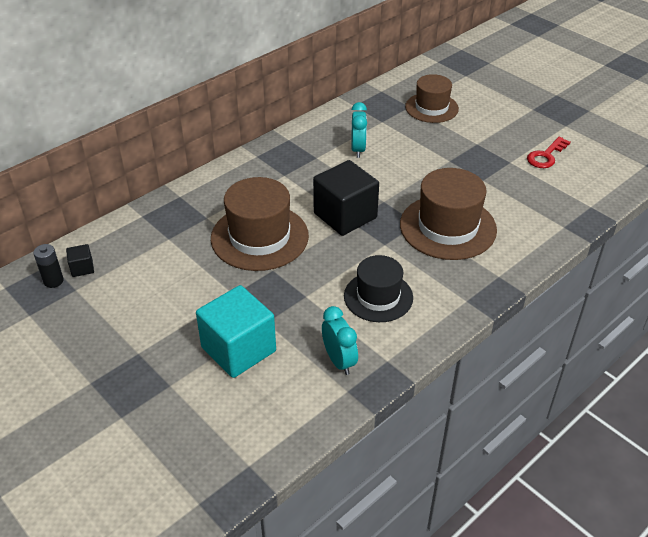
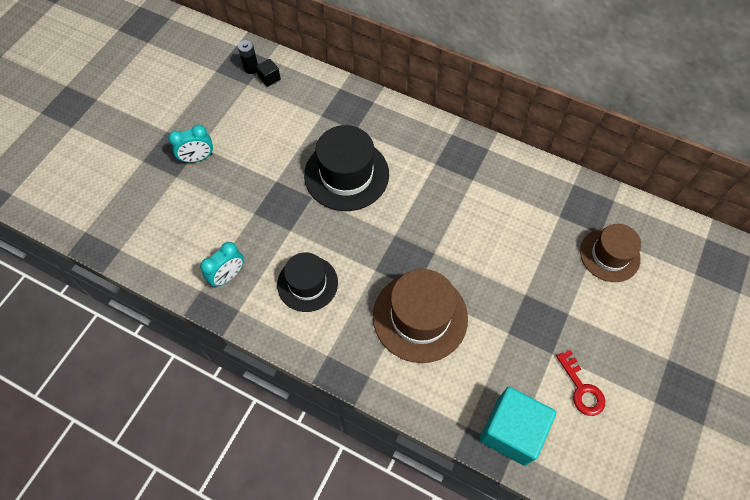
camera: 70 degrees right, 20 degrees up
(238, 349) = (220, 205): turquoise cube -> turquoise cube (511, 431)
(259, 237) = (346, 174): brown hat -> black hat
(345, 215) = (400, 228): black cube -> none
(358, 149) = (502, 209): turquoise clock -> turquoise clock (198, 158)
(546, 156) = (581, 389): red key -> red key turned 135 degrees counterclockwise

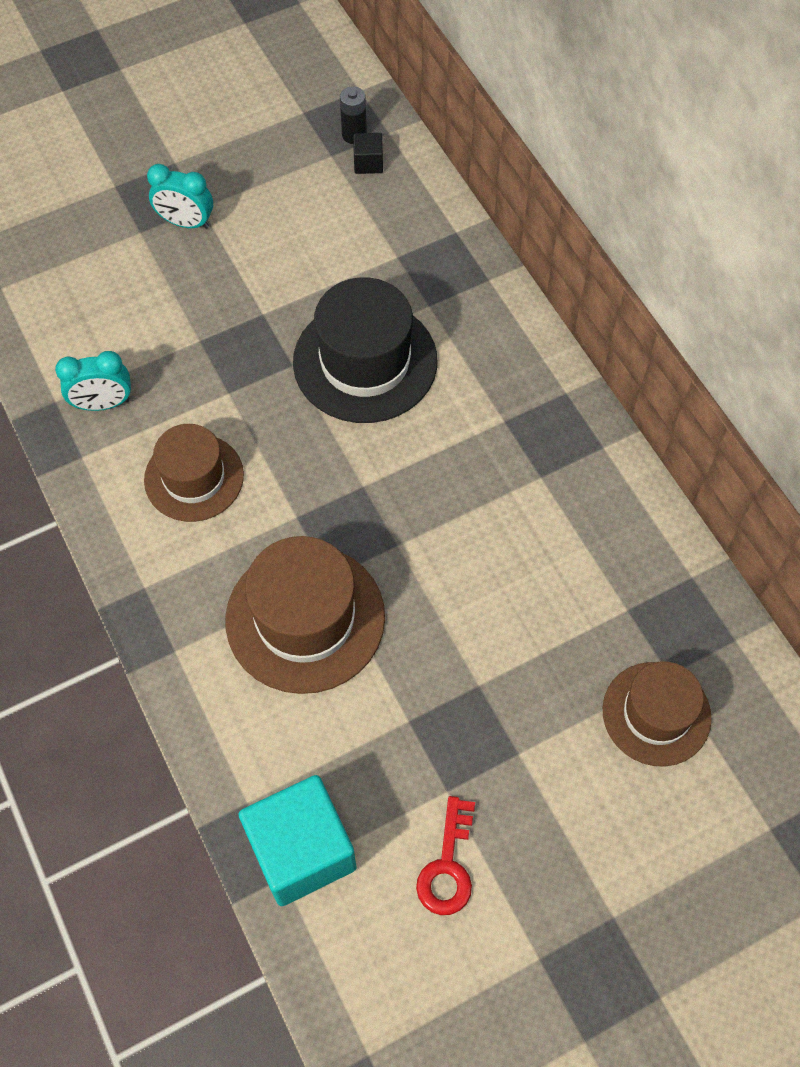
camera: 35 degrees right, 0 degrees up
(307, 283) = (194, 477): black hat -> brown hat

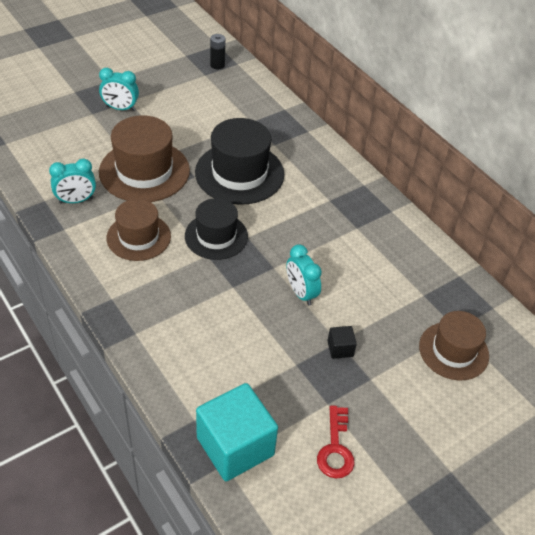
camera: 10 degrees left, 15 degrees down
(305, 618) = (220, 310): brown hat -> brown hat (144, 171)
(314, 482) = (216, 236): none -> black hat
(368, 163) = (227, 78): black cube -> black cube (340, 348)
(433, 595) = (301, 293): none -> turquoise clock

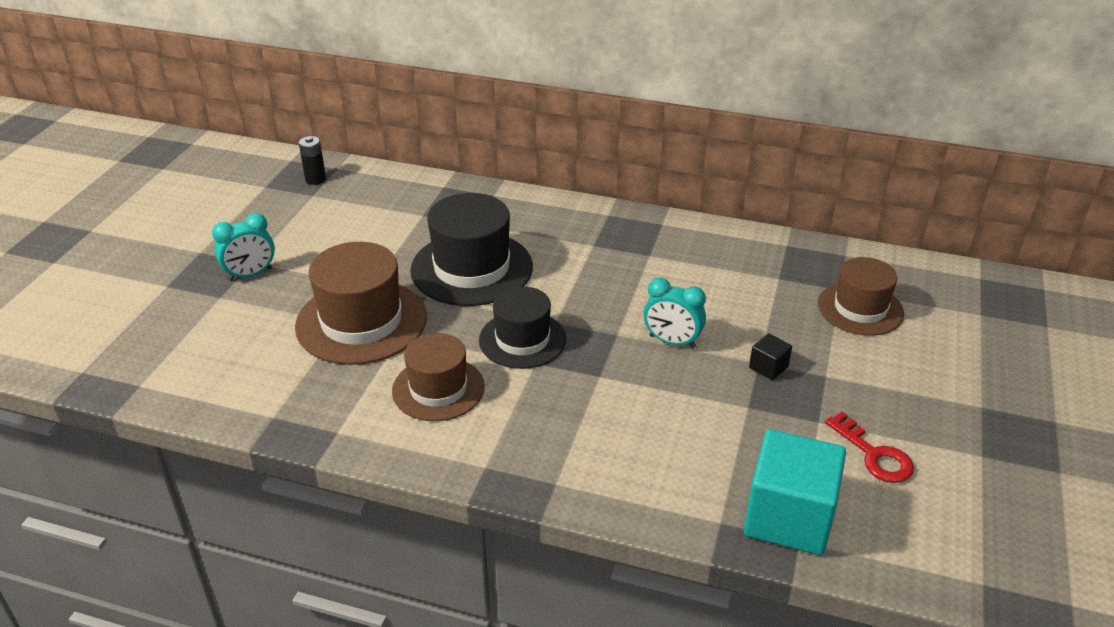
camera: 35 degrees left, 10 degrees down
(76, 200) = (315, 395): turquoise clock -> none

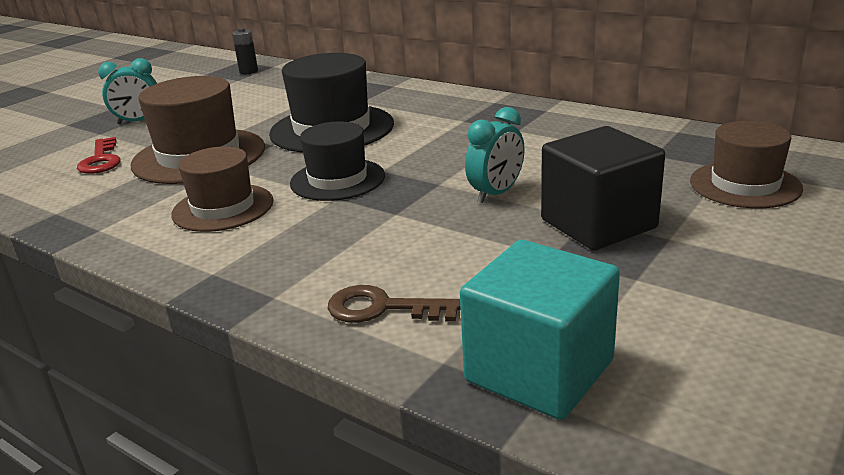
camera: 20 degrees right, 10 degrees down
(648, 480) = (382, 308): none -> brown key
(672, 341) = (496, 193): turquoise clock -> turquoise clock turned 90 degrees counterclockwise
(768, 367) = (598, 224): black cube -> black cube, size x2.32
(874, 455) = (699, 321): red key -> red key (101, 160)

